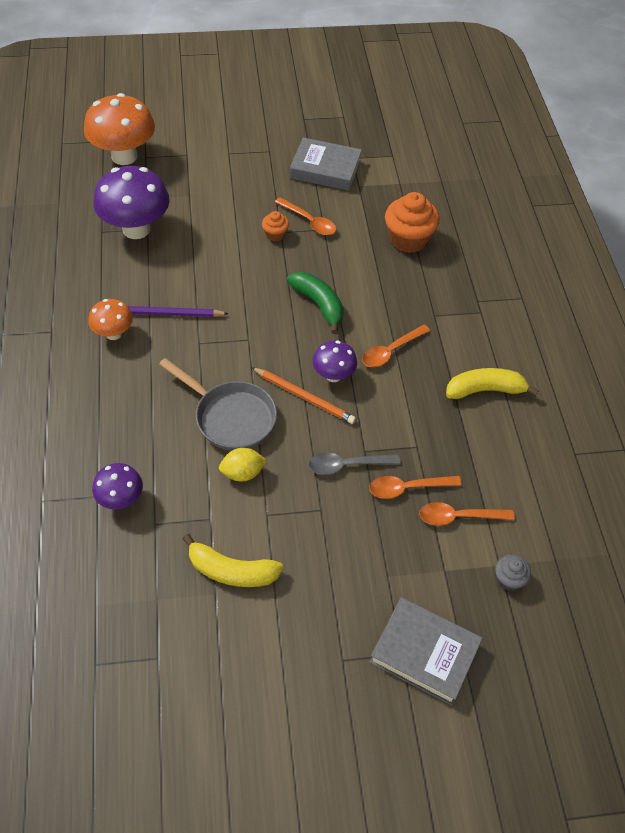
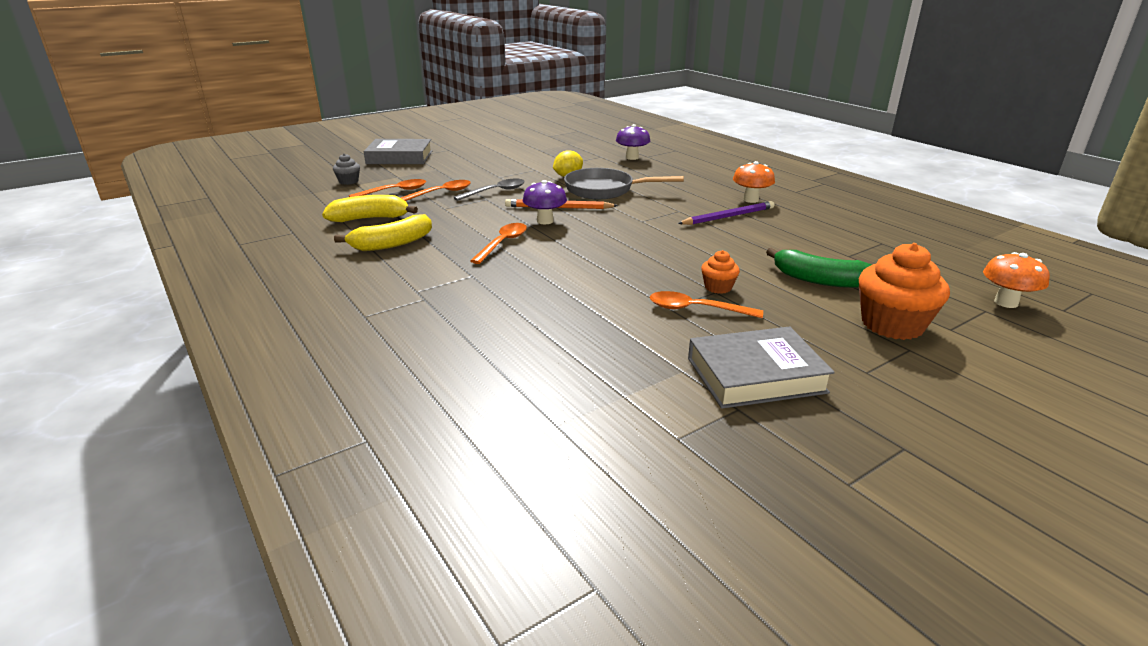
camera: 155 degrees right, 25 degrees down
(124, 156) = (1006, 302): orange mushroom -> orange mushroom, size x0.54
(136, 229) = (857, 252): purple mushroom -> none
(231, 571) = (537, 155): yellow banana -> yellow banana (370, 218)
(319, 305) = (603, 252): green banana -> green banana (818, 280)
(408, 239) = (552, 329): orange cupcake -> orange cupcake (892, 324)

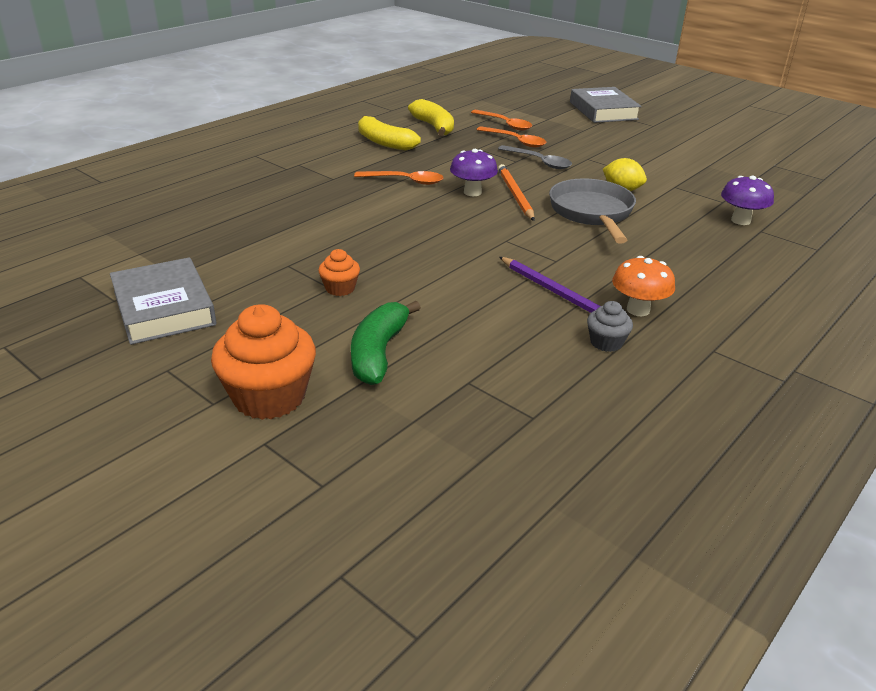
camera: 75 degrees right, 5 degrees up
(348, 181) = (517, 105): grey cupcake -> grey cupcake (606, 342)
(696, 309) = (287, 278): orange spoon -> none
(1006, 302) = (351, 511): orange mushroom -> none

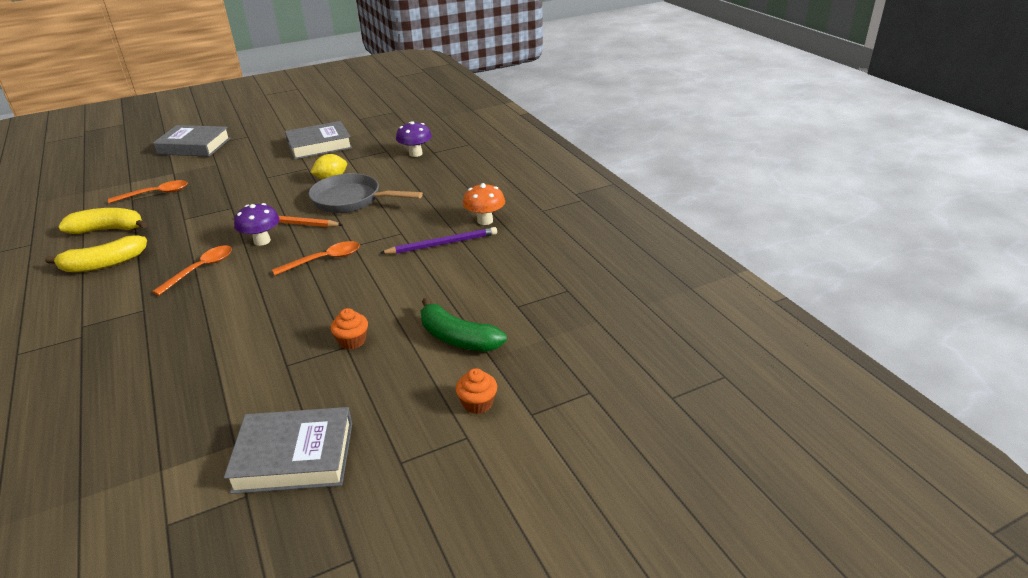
camera: 65 degrees left, 0 degrees up
(269, 397) = (477, 403): orange cupcake -> orange cupcake, size x0.50
(515, 141) = (195, 198): orange spoon -> orange spoon (324, 260)
(539, 162) = (247, 198): grey spoon -> none
(606, 342) = (511, 242): grey cupcake -> none
(683, 163) = (319, 145): none -> grey book

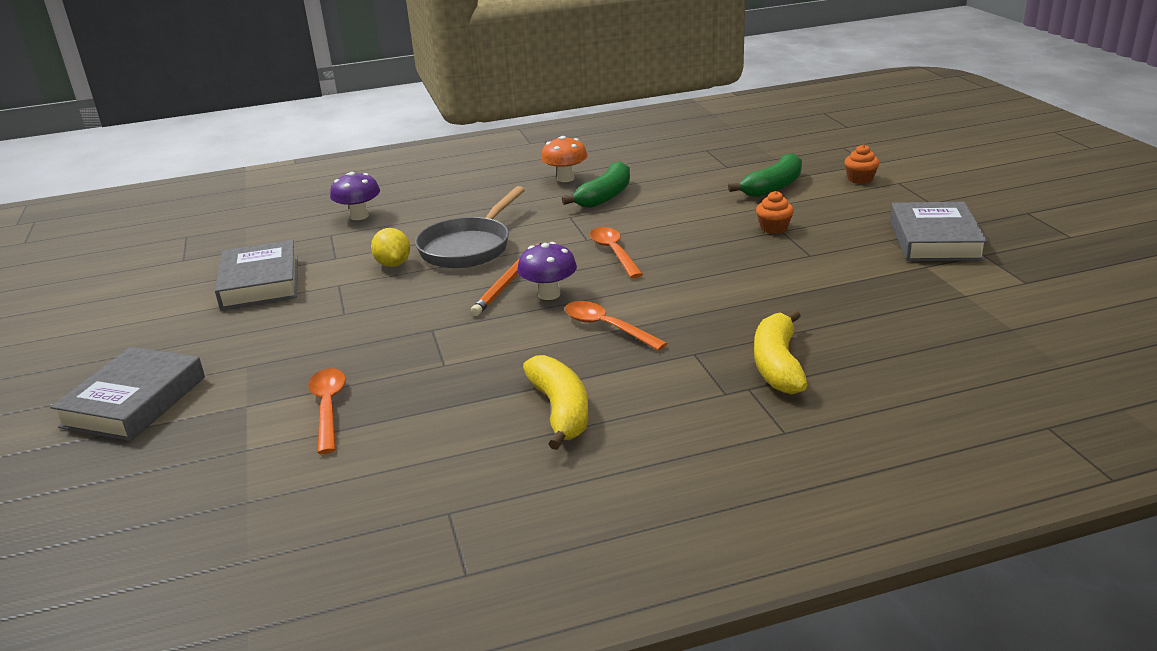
camera: 80 degrees left, 5 degrees down
(108, 229) = (440, 431): yellow banana -> yellow banana (777, 364)
(442, 244) = (605, 196): purple pencil -> green banana

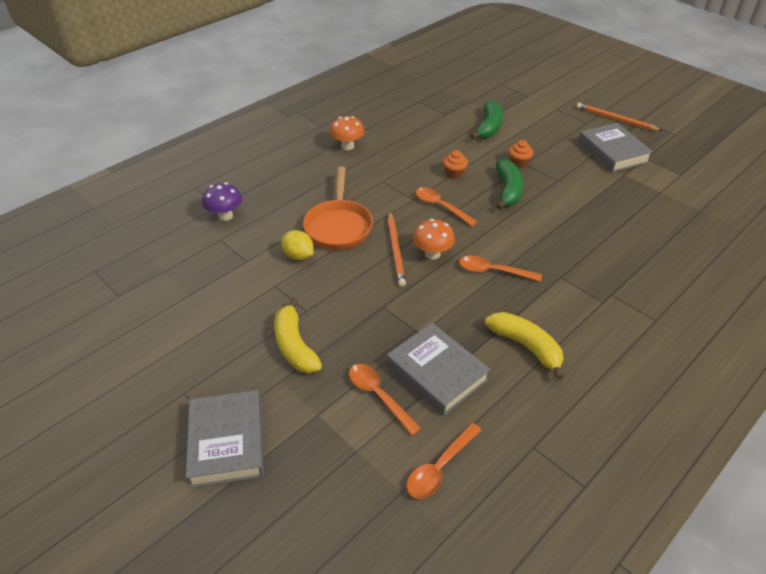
camera: 30 degrees left, 15 degrees up
(260, 282) = (210, 300): grey book -> grey book (437, 373)
(314, 494) = (440, 467): none -> orange spoon
(469, 247) = (338, 226): grey pan -> orange pan
(549, 294) = (432, 254): purple mushroom -> orange mushroom
(605, 196) = (390, 157): green banana -> green banana (508, 190)
(777, 364) = (611, 271): yellow banana -> yellow banana (294, 345)
(860, 179) = (533, 110): orange cupcake -> orange cupcake (454, 173)
(983, 206) = (615, 119): none -> orange pencil

